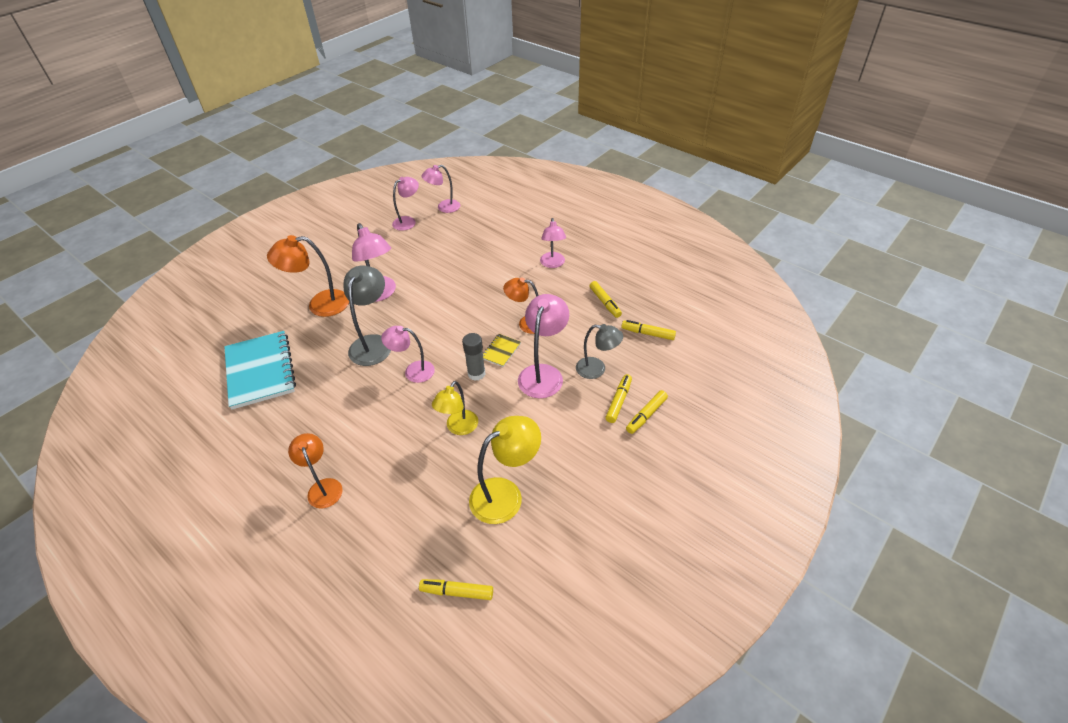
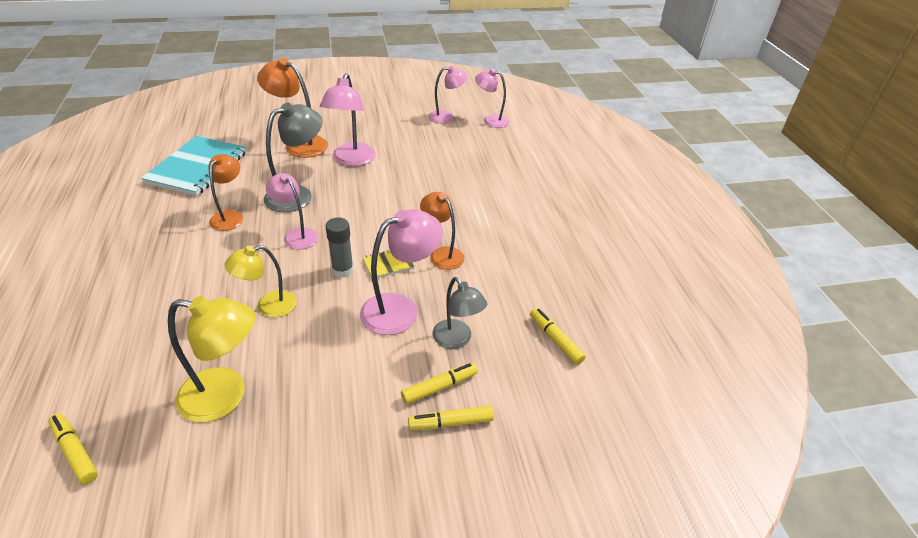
camera: 35 degrees right, 5 degrees down
(323, 487) = (116, 281): orange lamp -> orange lamp (230, 216)
(553, 264) = (534, 216): pink lamp -> none
(605, 303) = (544, 281): yellow marker -> none

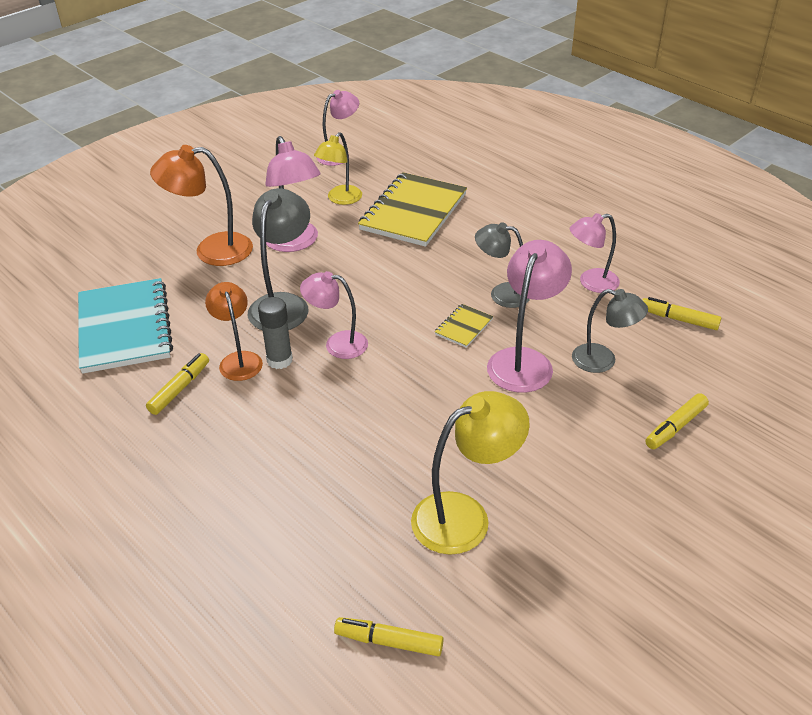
camera: 30 degrees left, 0 degrees up
(268, 306) = (399, 422): yellow lamp -> yellow lamp (340, 199)
(342, 270) = (427, 354): grey glue stick -> grey glue stick (279, 360)
(439, 387) = (634, 405): yellow marker -> yellow marker (180, 389)
(442, 254) = (501, 294): orange lamp -> grey lamp
(450, 172) = (413, 212): none -> yellow notebook
(490, 120) = (389, 141): pink lamp -> pink lamp (591, 283)

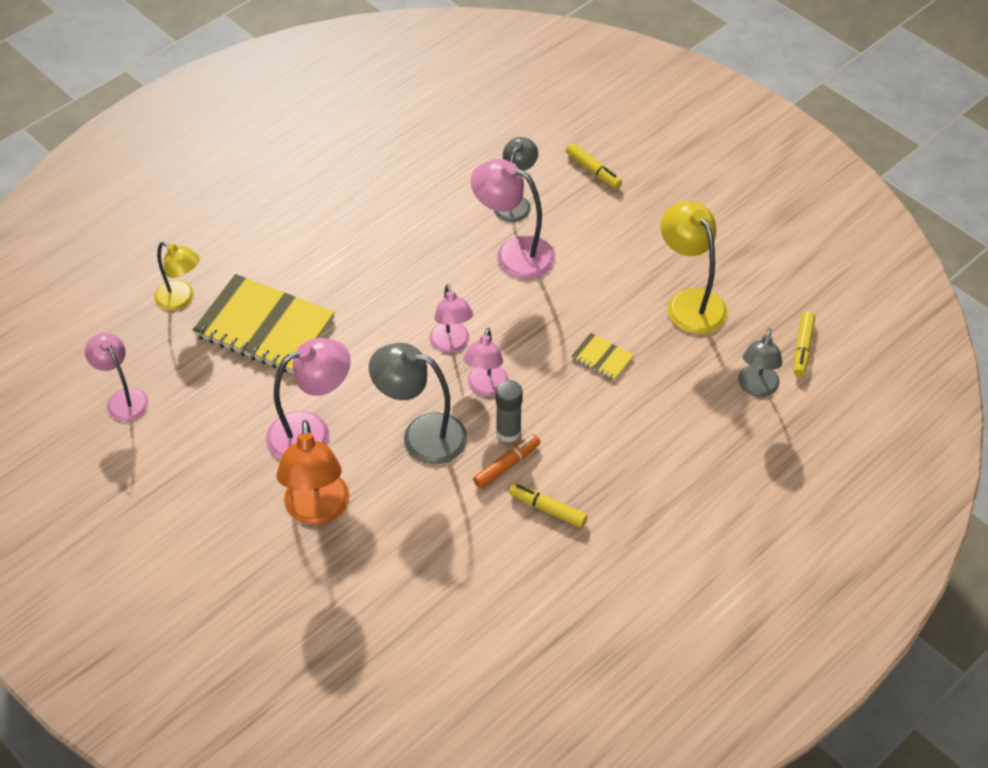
camera: 90 degrees left, 10 degrees up
(124, 328) = (453, 573): turquoise notebook -> none
(239, 360) = (507, 465): orange lamp -> orange marker
(340, 199) = (227, 394): yellow lamp -> yellow lamp (181, 299)
(463, 327) = (465, 293): yellow notebook -> yellow notebook (602, 358)
(501, 294) = (417, 262): grey lamp -> grey lamp (756, 388)
(591, 283) = (405, 197): pink lamp -> pink lamp (451, 345)
(678, 319) = (462, 147): yellow marker -> none

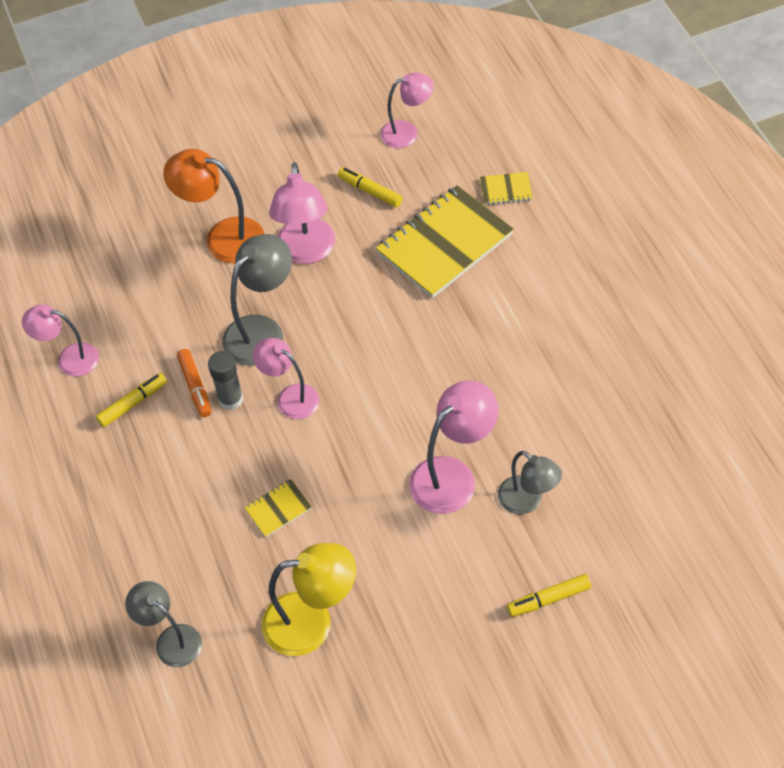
camera: 115 degrees right, 5 degrees up
(181, 299) = (506, 190): yellow lamp -> yellow notebook
(451, 345) = (355, 384): pink lamp -> pink lamp (69, 359)
(802, 348) = (198, 711): yellow marker -> yellow marker (370, 191)

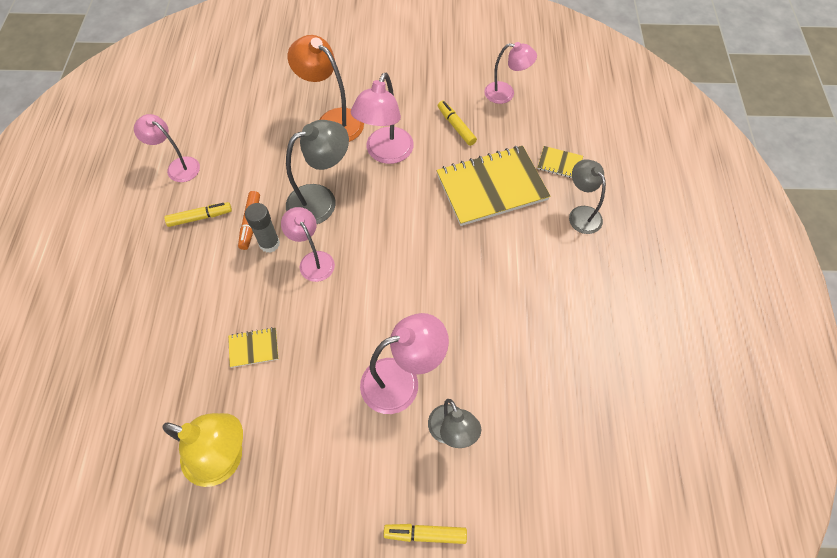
camera: 20 degrees right, 5 degrees up
(171, 639) = (113, 421): grey lamp -> grey lamp (581, 214)

